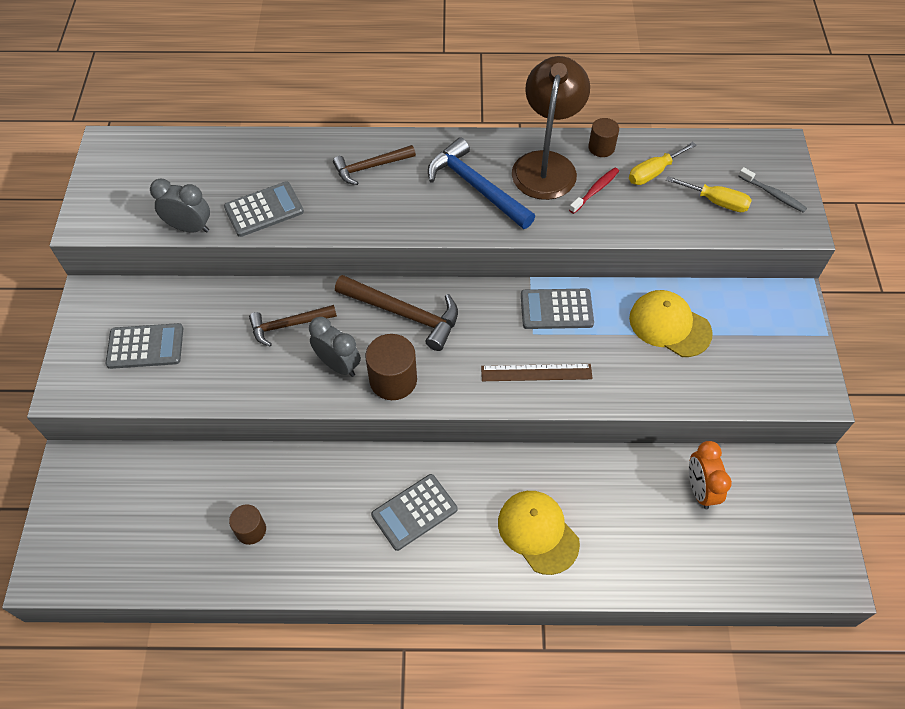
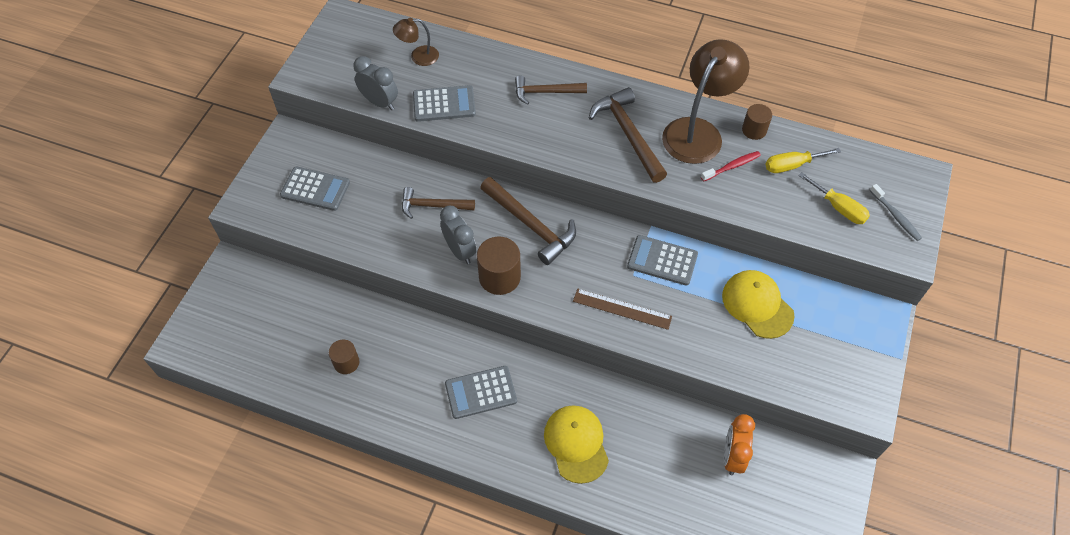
camera: 20 degrees right, 0 degrees up
(214, 166) = (418, 57): none -> brown lamp
(476, 187) = (628, 134): blue hammer -> brown hammer

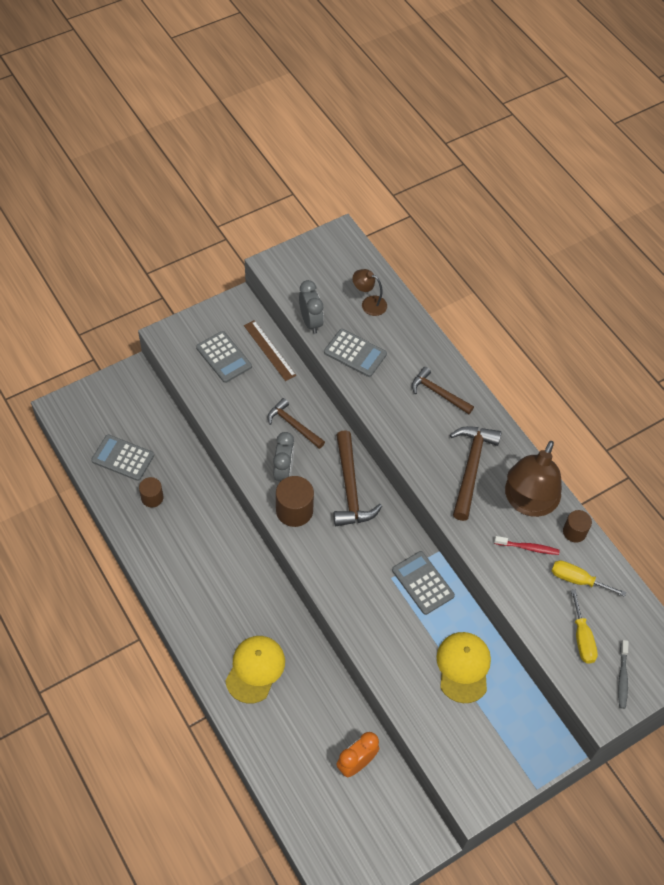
camera: 35 degrees right, 0 degrees up
(481, 392) = (222, 585): grey calculator -> grey calculator (123, 458)
(622, 309) = (360, 596): brown ruler -> brown ruler (269, 350)
(698, 131) = (528, 502): brown lamp -> brown lamp turned 135 degrees clockwise

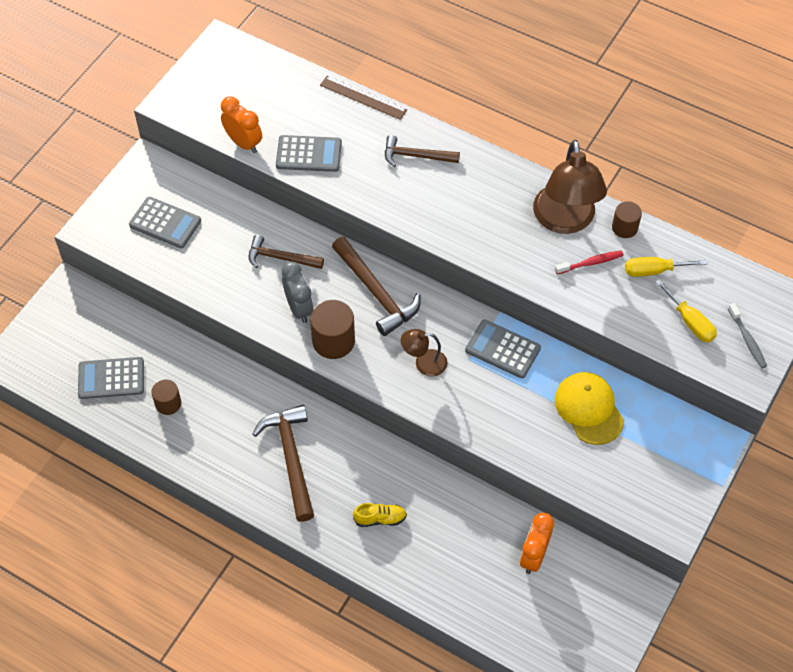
camera: 25 degrees left, 0 degrees up
(255, 669) = (380, 519): yellow cap -> yellow shoe
(269, 350) = (209, 195): brown ruler -> brown ruler (363, 97)
(310, 322) = (244, 143): grey clock -> orange clock
(369, 303) = (292, 99): brown lamp -> brown lamp (424, 363)
(471, 468) = (491, 213): brown hammer -> brown hammer (291, 458)

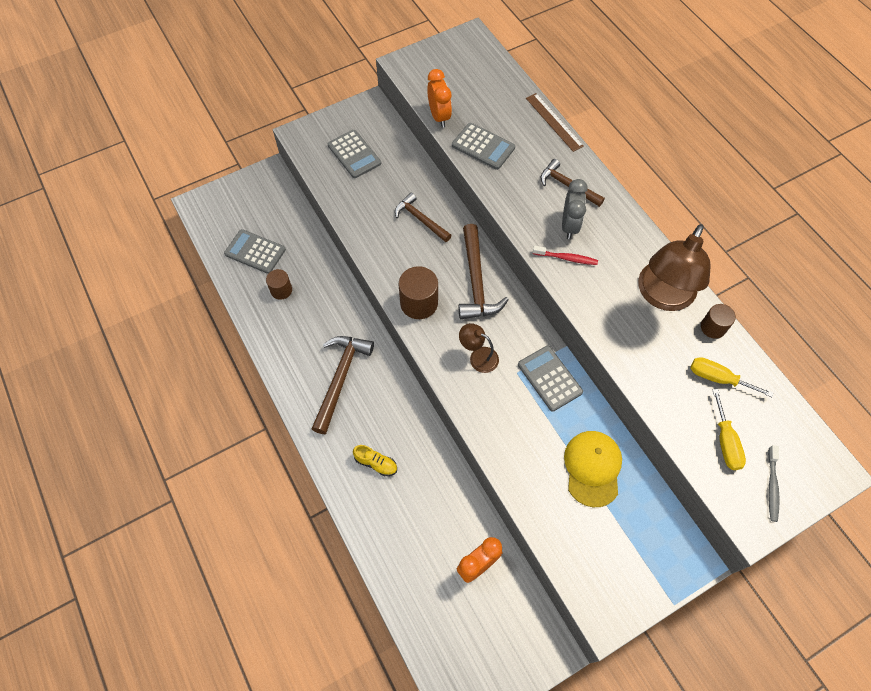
camera: 30 degrees right, 5 degrees up
(299, 308) = (409, 264): grey clock -> grey clock (569, 226)
(591, 263) = (664, 343): red toothbrush -> red toothbrush (566, 258)

